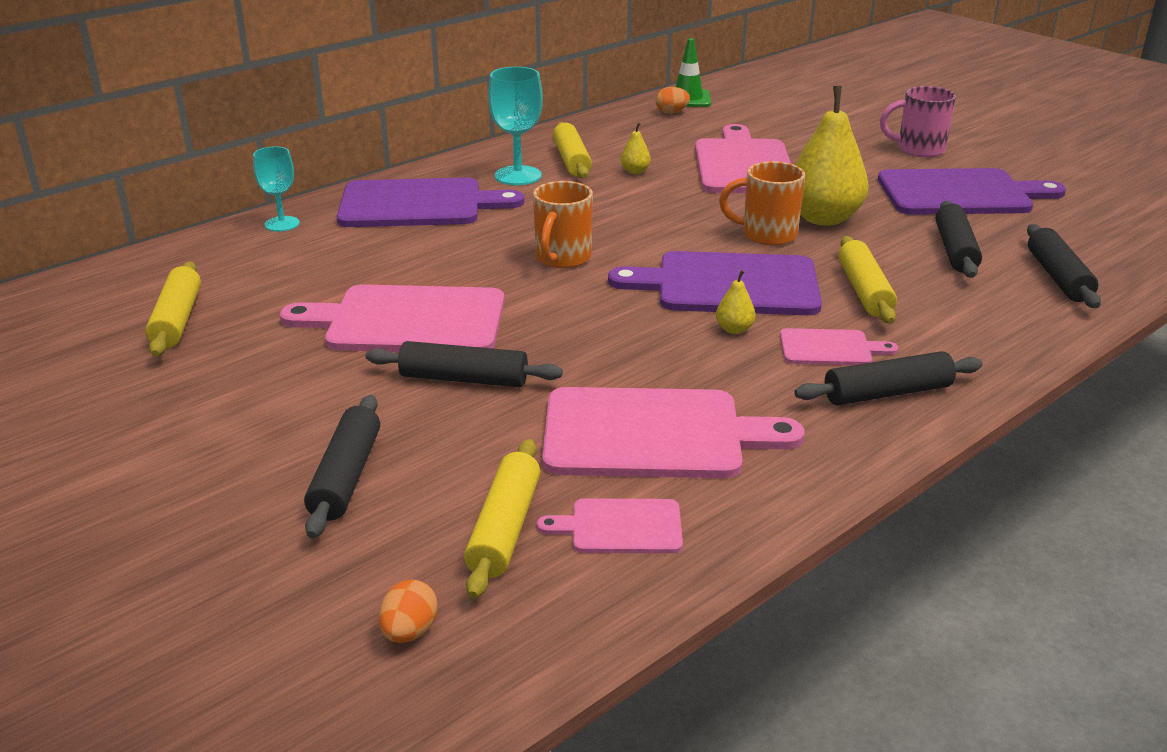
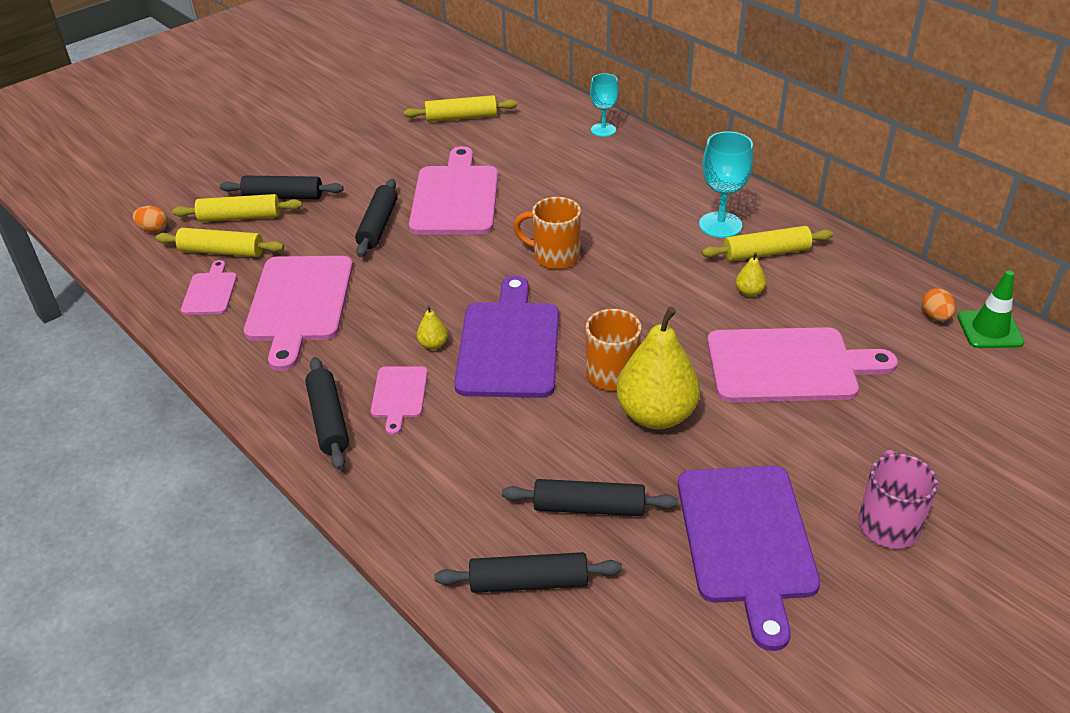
camera: 90 degrees right, 10 degrees up
(418, 204) = (648, 181): purple cutting board -> none
(864, 291) = (498, 427): yellow rolling pin -> yellow rolling pin (240, 217)

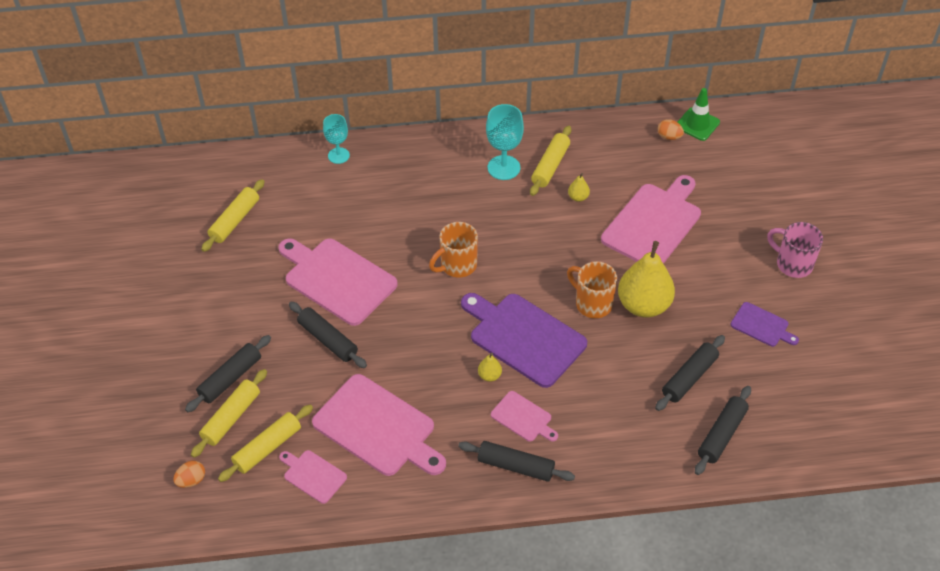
camera: 55 degrees left, 10 degrees up
(746, 540) = (761, 326): purple cutting board -> purple cutting board, size x0.50

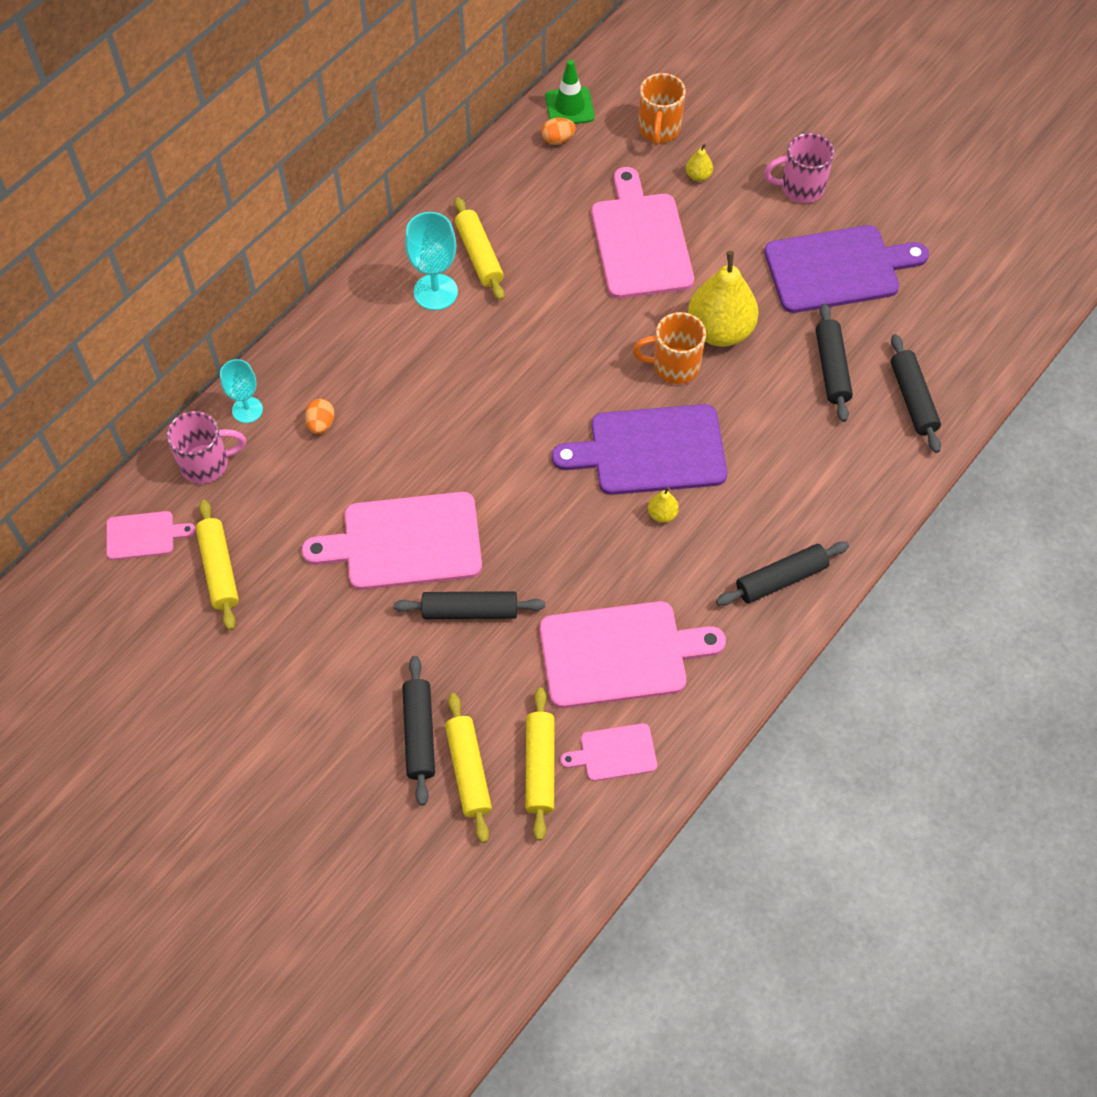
camera: 45 degrees left, 10 degrees up
(191, 480) = (505, 866): orange egg -> orange egg (321, 424)
(289, 166) = (206, 463): none -> pink mug
(457, 265) = (507, 430): orange mug -> orange mug (659, 130)
(523, 418) = (737, 528): pink cutting board -> pink cutting board (144, 535)
(578, 197) = (542, 268): yellow pear -> yellow pear (698, 176)
(761, 326) = (837, 269): purple cutting board -> purple cutting board, size x2.00

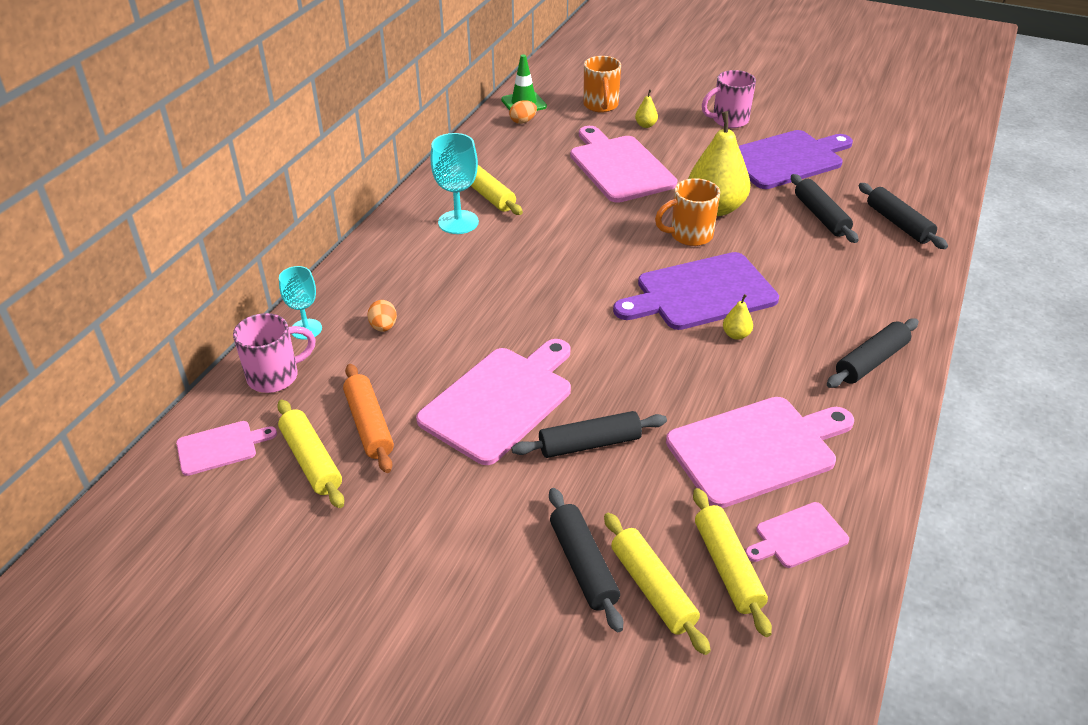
camera: 15 degrees left, 20 degrees down
(278, 541) = (369, 425): none -> orange rolling pin
(405, 542) = (500, 401): pink cutting board -> pink cutting board turned 150 degrees clockwise

